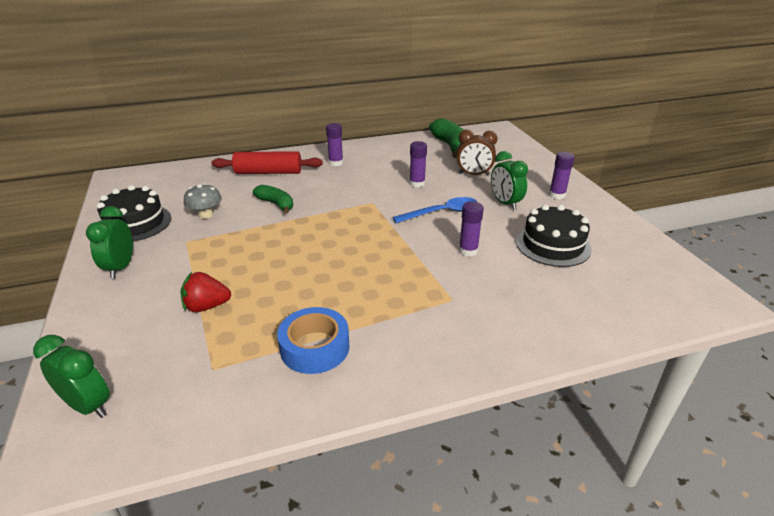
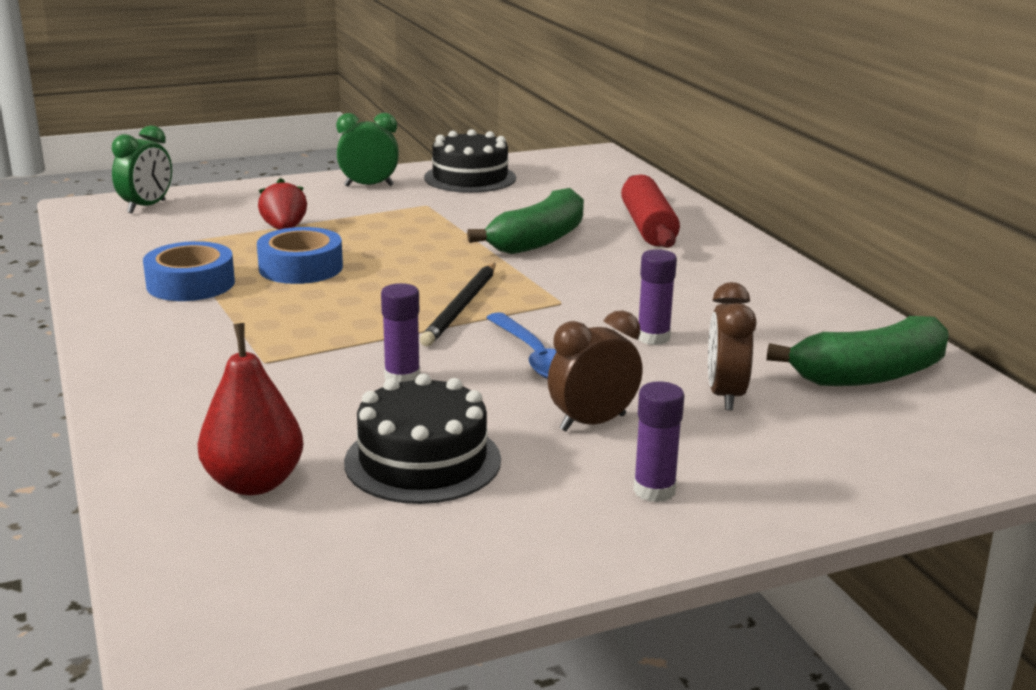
camera: 85 degrees right, 10 degrees down
(206, 215) = (498, 206): grey mushroom -> none
(276, 204) = (539, 240): green banana -> green banana, size x1.64
(295, 293) = (301, 268): none -> blue tape
(336, 163) = (712, 269): purple glue stick -> none
(375, 232) = (461, 307): none -> black pencil
(505, 203) = (593, 423): green clock -> brown clock
(592, 293) = (254, 483): none -> red pear

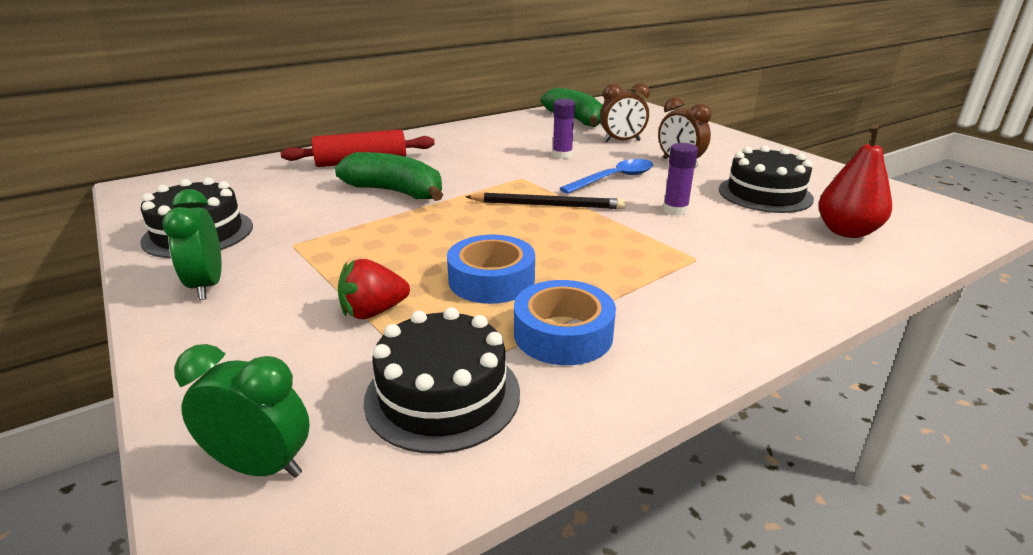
camera: 100 degrees left, 5 degrees up
(159, 244) = (442, 395): none -> black cake
(654, 490) = (730, 150): purple glue stick -> none

